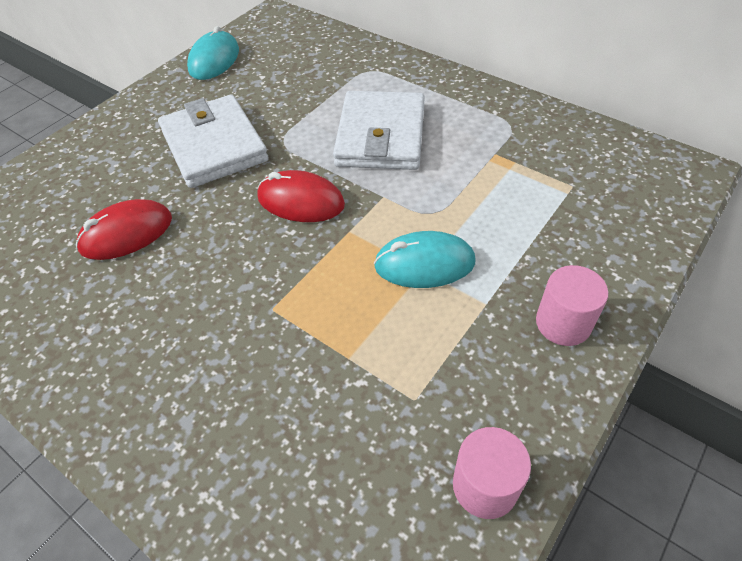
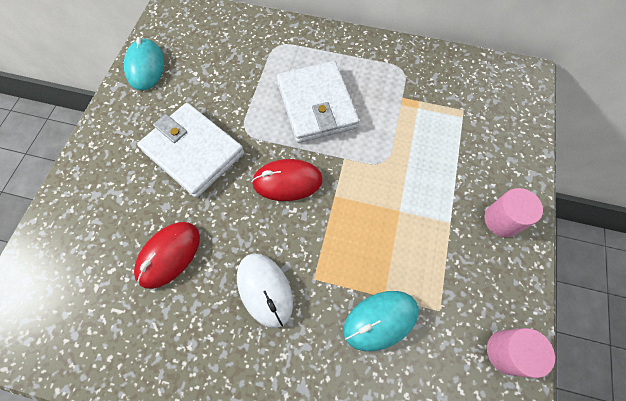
camera: 25 degrees left, 15 degrees up
(207, 301) = (265, 290): none -> white mouse
(424, 264) = (398, 205): turquoise mouse -> turquoise mouse (380, 320)

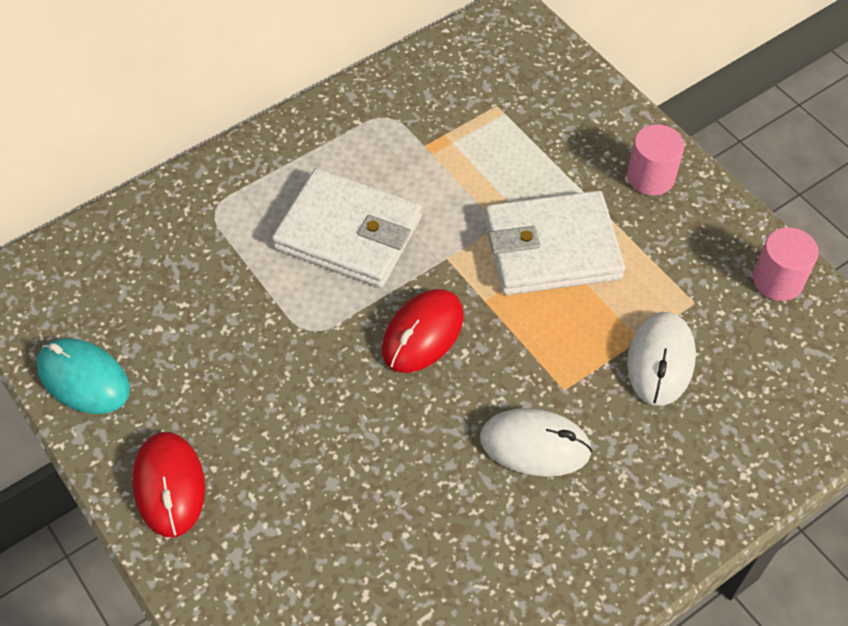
camera: 50 degrees left, 10 degrees down
(169, 255) = (403, 518): red mouse -> red mouse (169, 486)
(193, 152) = (283, 405): white wallet -> white wallet (552, 248)
(380, 320) = (660, 361): turquoise mouse -> white mouse

